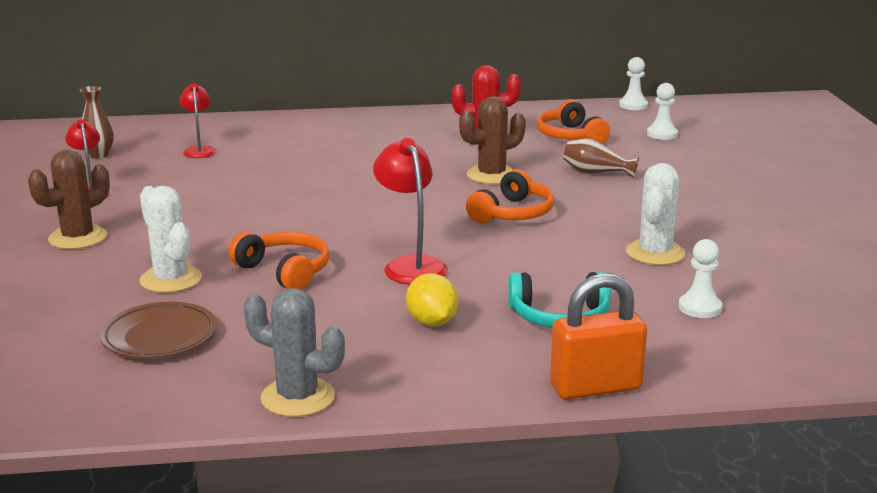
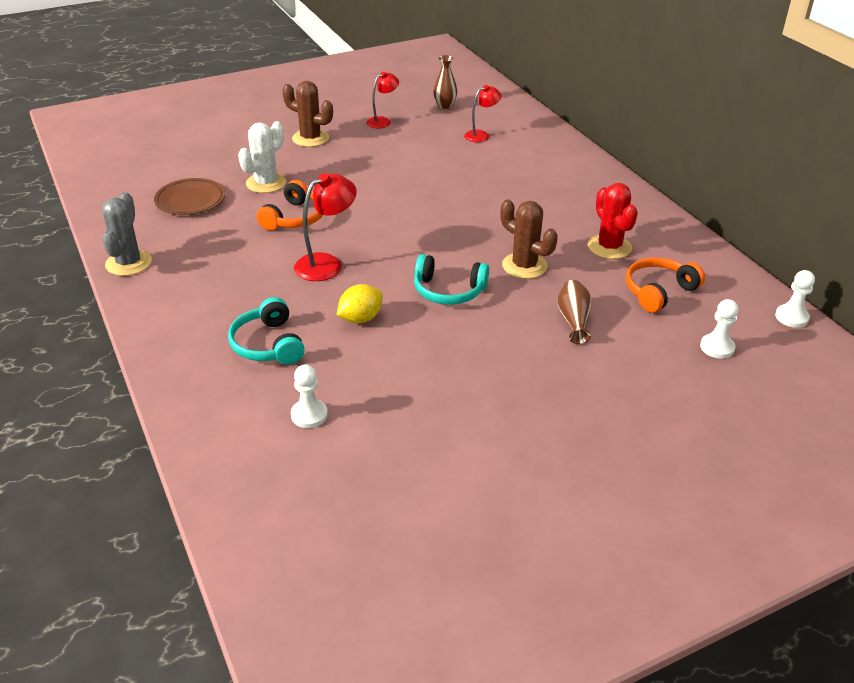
camera: 70 degrees right, 15 degrees up
(432, 322) = (240, 290): yellow lemon -> yellow lemon (360, 318)
(512, 213) = (448, 291): orange headphones -> turquoise headphones
(595, 387) = (164, 377): orange padlock -> none
(655, 253) = (407, 378): white cactus -> none

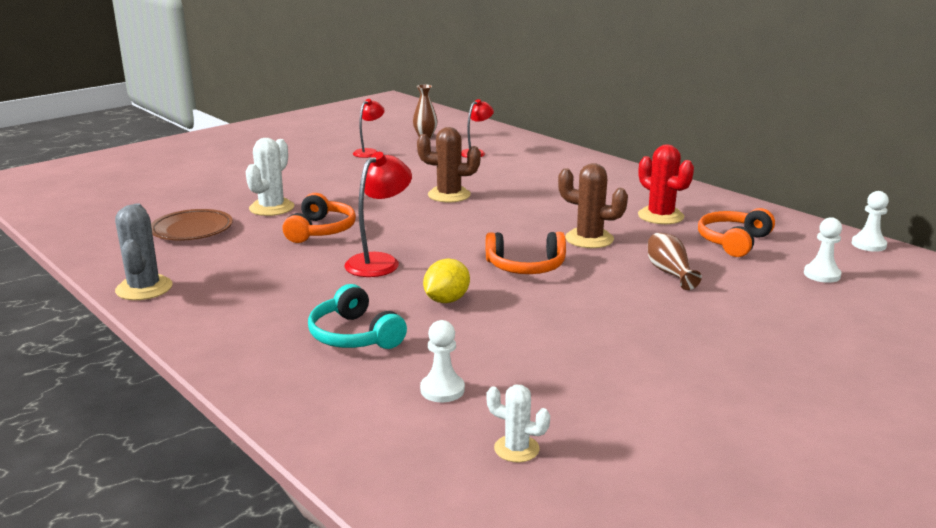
camera: 15 degrees left, 15 degrees down
(310, 138) = (300, 171): brown cactus -> brown cactus (449, 195)
(336, 485) = (516, 449): none -> white cactus
(448, 291) = (526, 266): turquoise headphones -> orange headphones

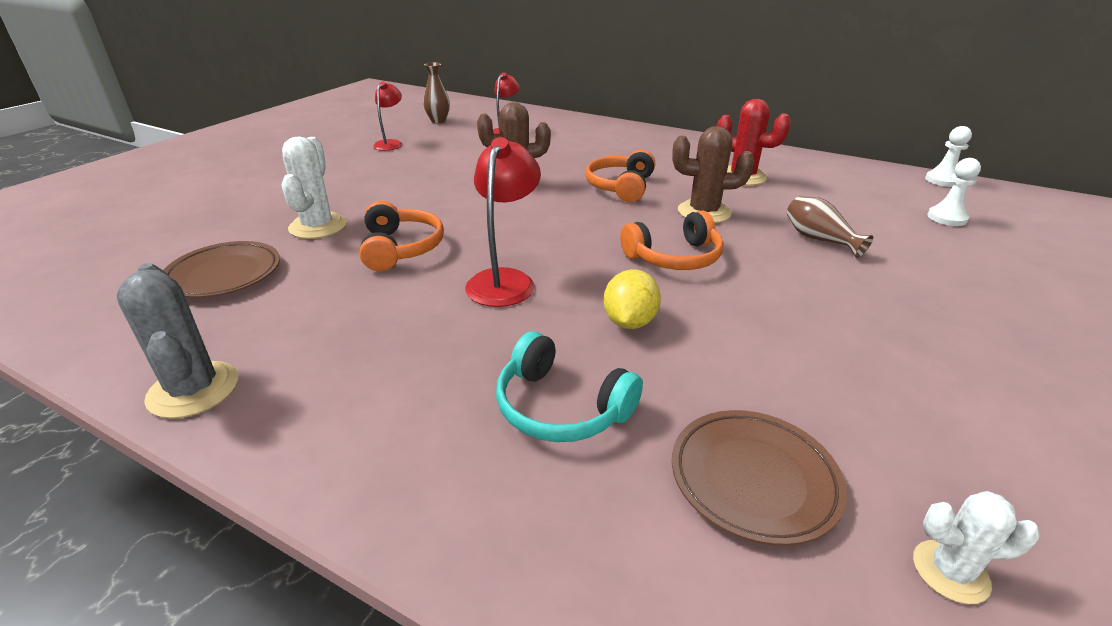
camera: 20 degrees left, 10 degrees up
(442, 390) = (753, 479): white pawn -> brown plate
(733, 242) = (834, 194): orange headphones -> orange headphones (621, 187)

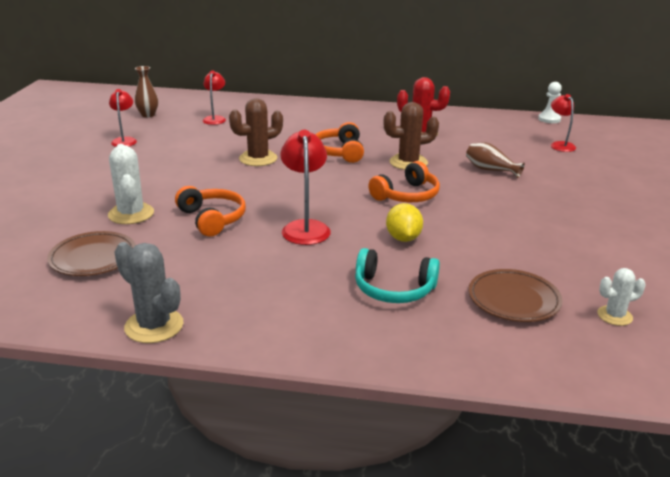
camera: 20 degrees left, 5 degrees down
(947, 218) = (560, 145): white pawn -> red lamp

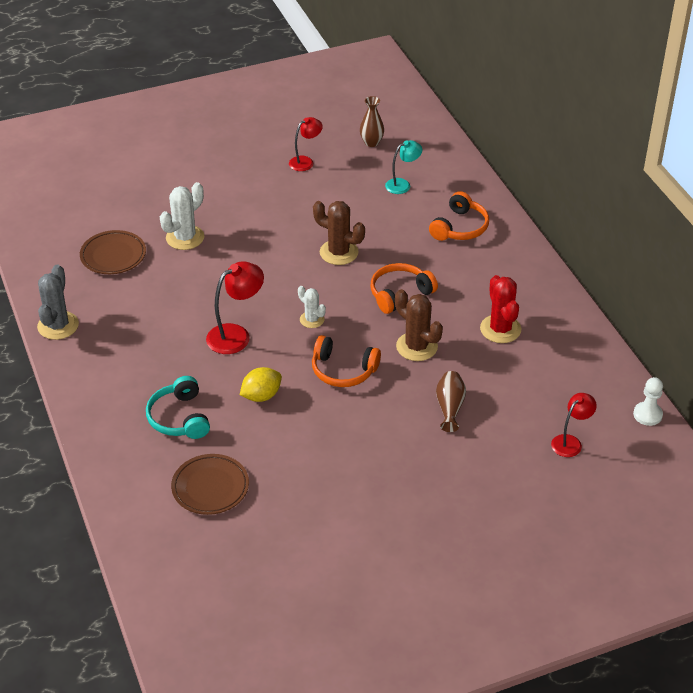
camera: 60 degrees right, 15 degrees up
(212, 219) = (210, 281): orange headphones -> orange headphones (460, 227)
(215, 119) = (402, 184): red lamp -> turquoise lamp
(614, 316) = (227, 551): white cactus -> white cactus (312, 319)

